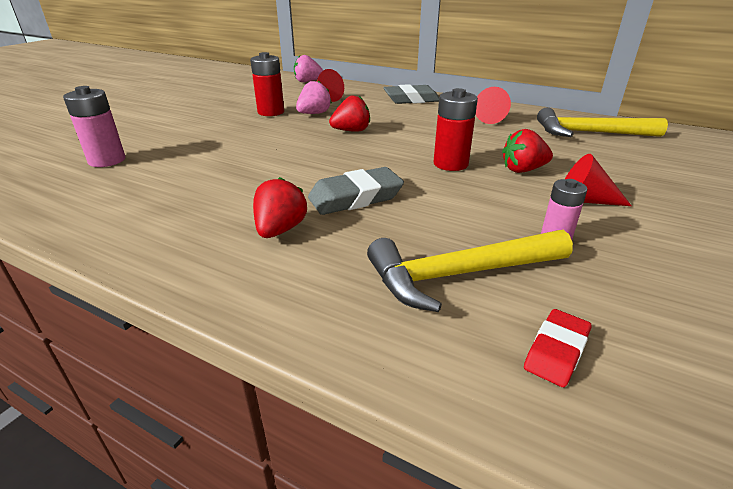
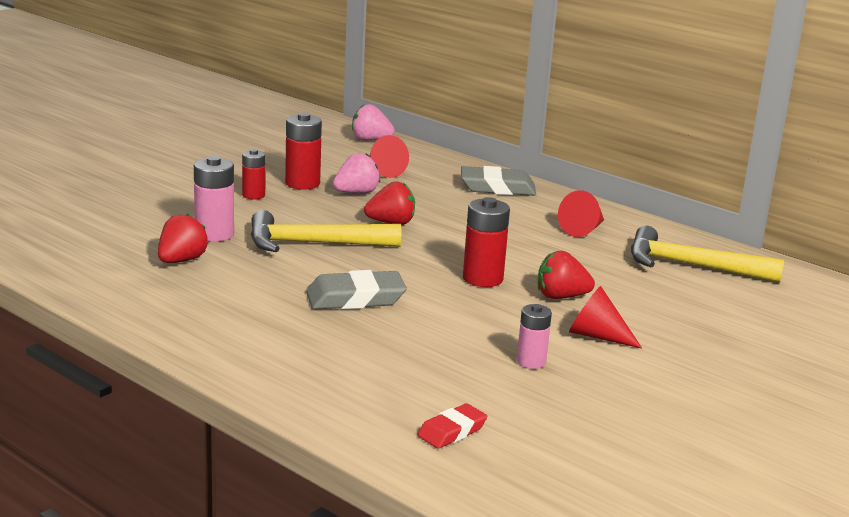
camera: 10 degrees right, 10 degrees down
(107, 160) = (104, 222): pink battery -> pink battery (214, 234)
(235, 124) = (253, 195): none -> red battery
(280, 230) = (268, 316): red strawberry -> red strawberry (181, 260)
(459, 275) = (413, 375): yellow hammer -> yellow hammer (313, 244)

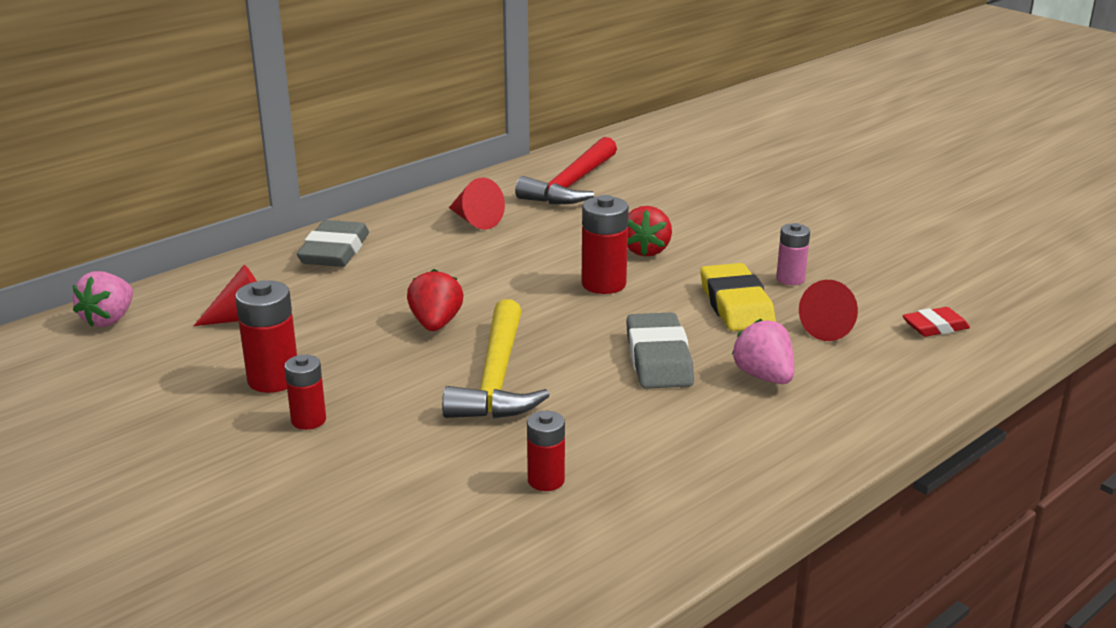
camera: 80 degrees left, 5 degrees up
(181, 260) = (546, 480): red strawberry -> red battery
(214, 234) = (454, 454): pink battery -> none
(356, 193) = (323, 341): pink strawberry -> pink strawberry (764, 376)
(452, 431) = (935, 327): red eraser -> red eraser turned 75 degrees counterclockwise
(464, 333) = (736, 305): none -> yellow eraser
(597, 336) = (731, 244): red cone -> red cone (832, 328)
(691, 266) = (571, 185): yellow hammer -> red hammer

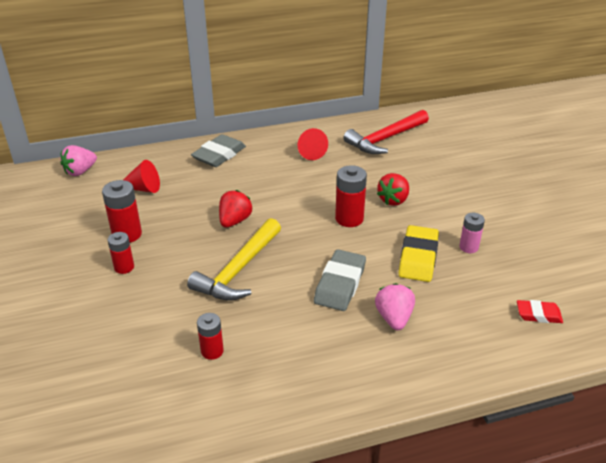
camera: 25 degrees right, 10 degrees up
(832, 328) = (467, 294): red cone -> none

